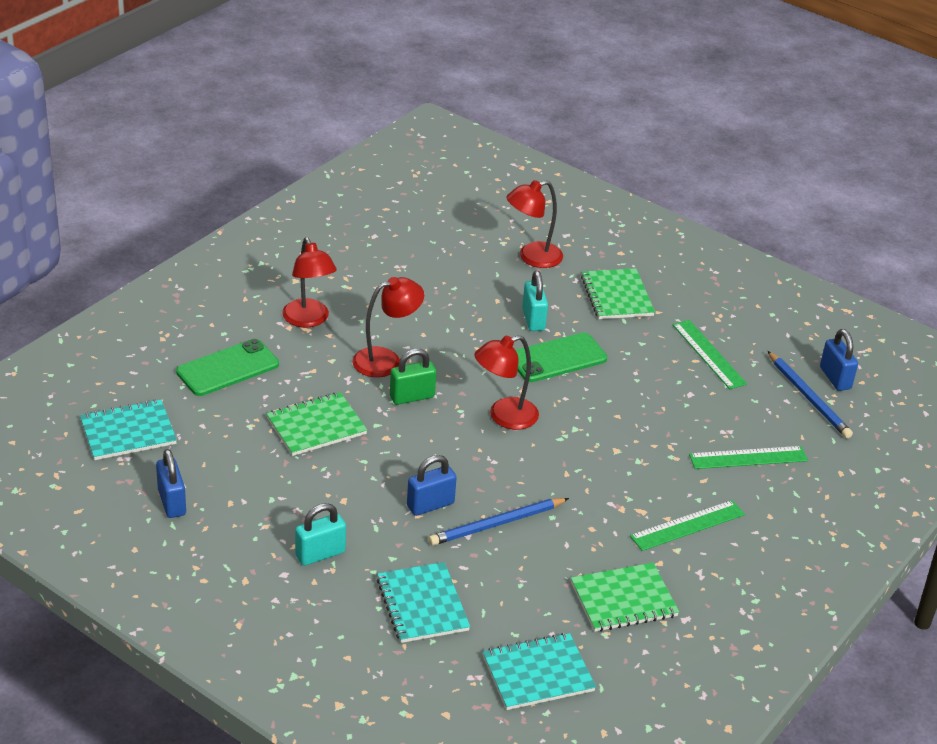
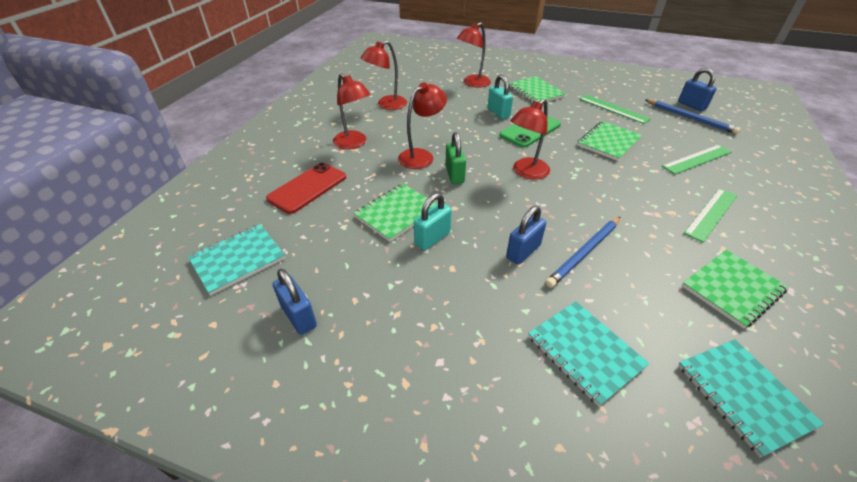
camera: 15 degrees left, 5 degrees up
(227, 368) = (307, 188): green phone -> red phone
(320, 554) = (461, 327): turquoise padlock -> turquoise padlock (432, 238)
(382, 267) = (386, 105): none -> red lamp
(412, 397) = (454, 175): green padlock -> green padlock turned 60 degrees counterclockwise
(538, 674) = (743, 395): turquoise notebook -> turquoise notebook turned 75 degrees counterclockwise
(651, 403) = (608, 142): none -> green notebook

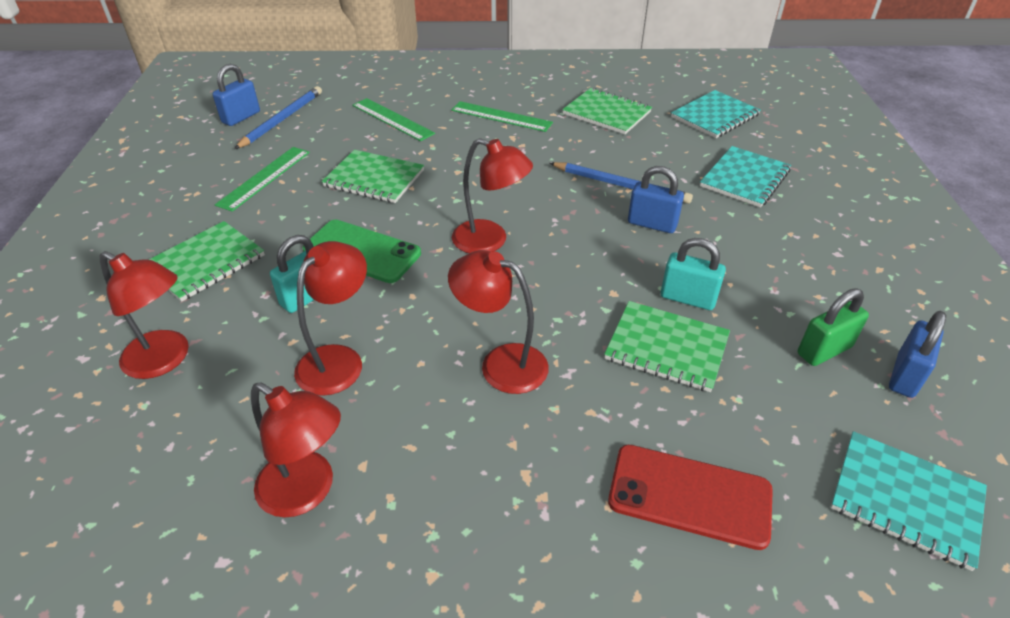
camera: 110 degrees left, 0 degrees up
(354, 143) = (506, 486): red lamp -> red lamp (338, 360)
(454, 175) = (536, 309): green padlock -> green padlock (824, 350)

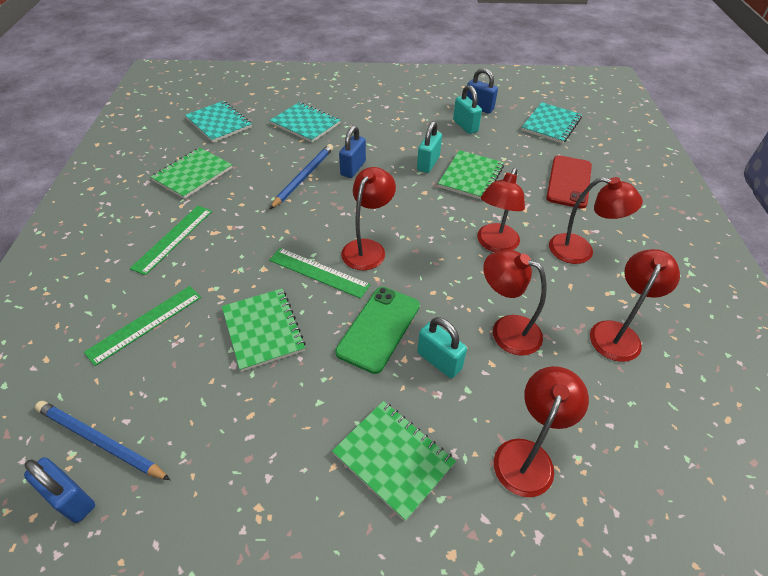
camera: 90 degrees left, 5 degrees up
(264, 178) = (240, 434): green ruler -> green ruler (319, 272)
(374, 178) = (263, 330): green notebook -> green notebook turned 45 degrees counterclockwise
(488, 476) = (580, 251): none -> red lamp
(824, 350) = (465, 126): green padlock -> turquoise padlock

